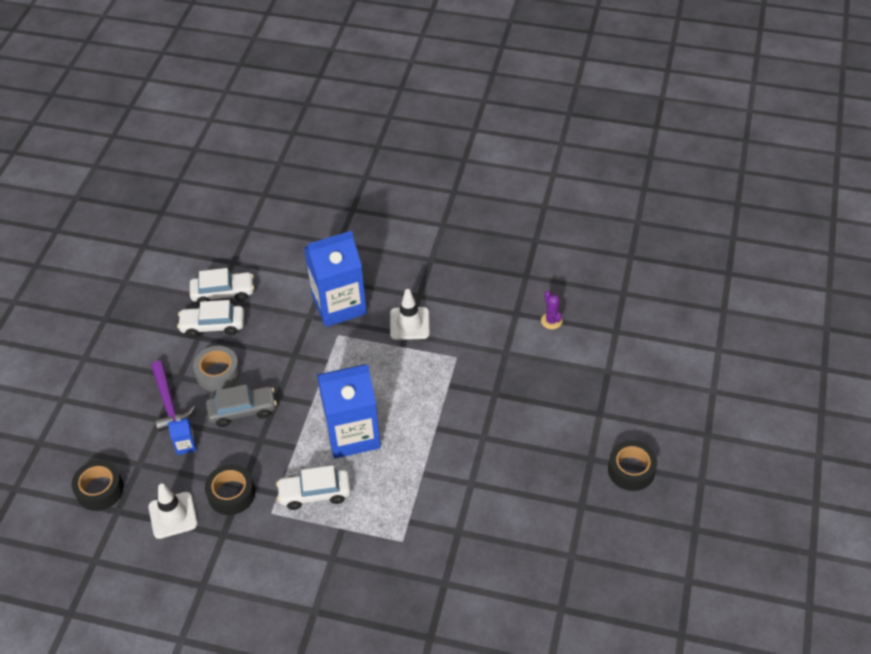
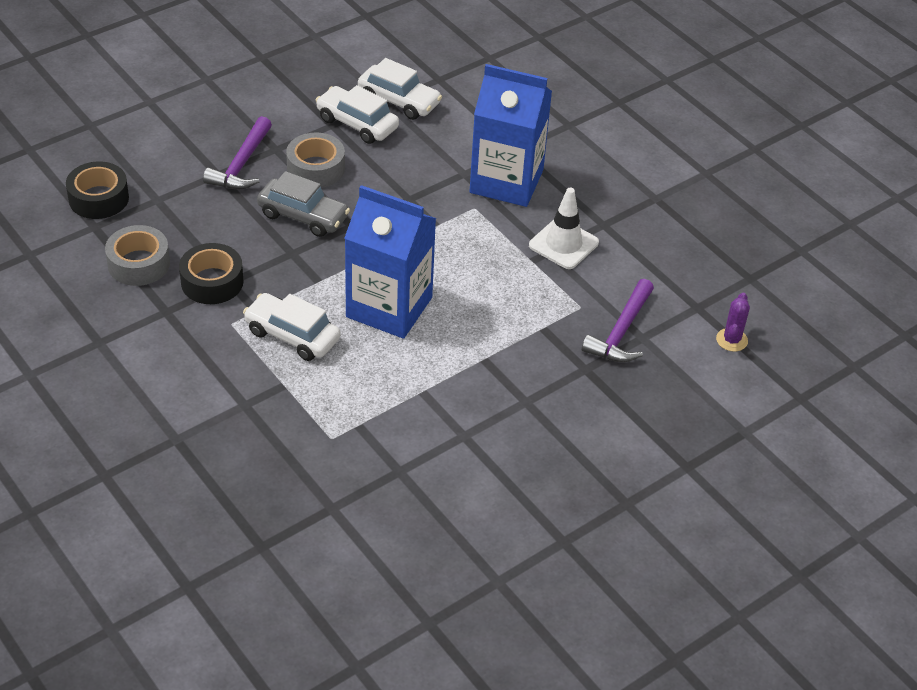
camera: 35 degrees right, 5 degrees down
(173, 515) = (139, 264): white traffic cone -> grey tape
(185, 445) = (216, 211): blue carton -> none
(491, 357) = (621, 332): none -> purple hammer
(631, 470) = (662, 547): black tape -> none

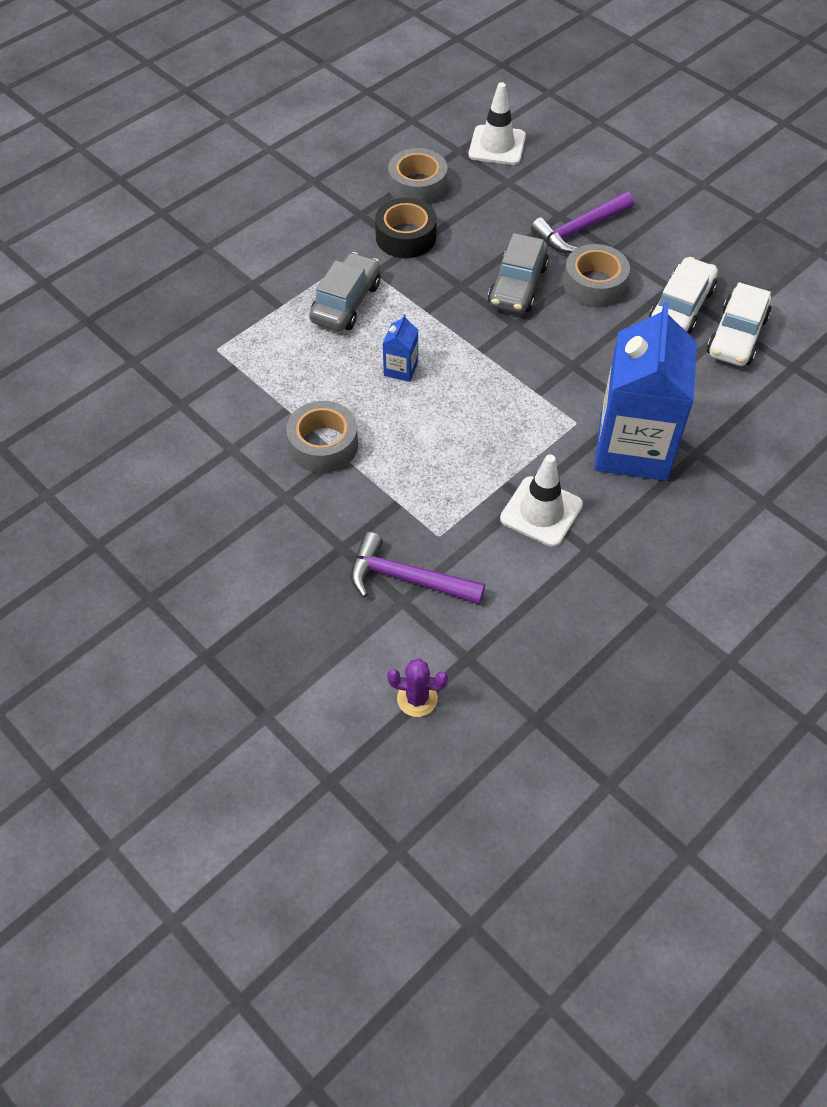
camera: 85 degrees right, 10 degrees up
(99, 198) = (497, 146): black tape -> white traffic cone
(242, 164) = (580, 230): purple hammer -> purple hammer turned 45 degrees counterclockwise
(292, 335) = (346, 302): white car -> grey car
(389, 307) = (400, 369): blue carton -> blue carton, size x0.40
(470, 370) = (323, 445): none -> grey tape

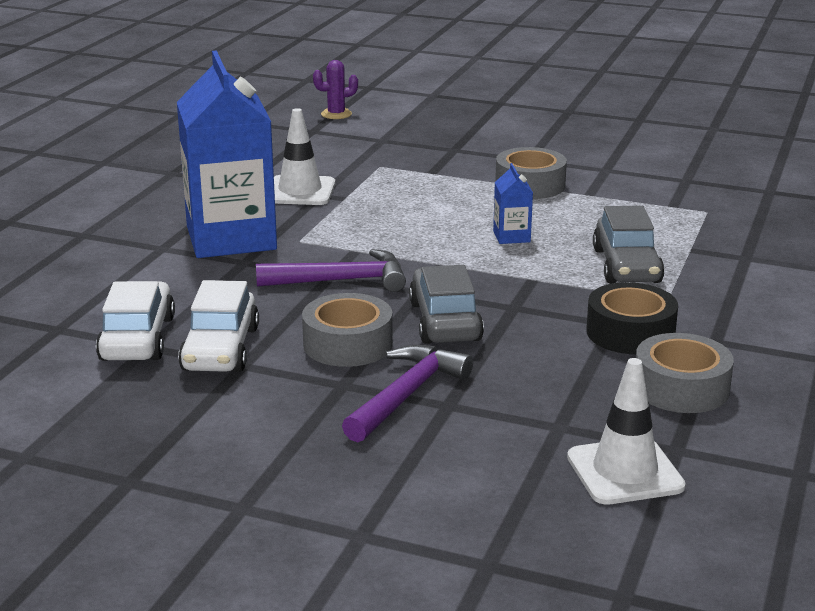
camera: 155 degrees right, 30 degrees down
(407, 579) = (387, 147): purple hammer -> purple hammer (341, 281)

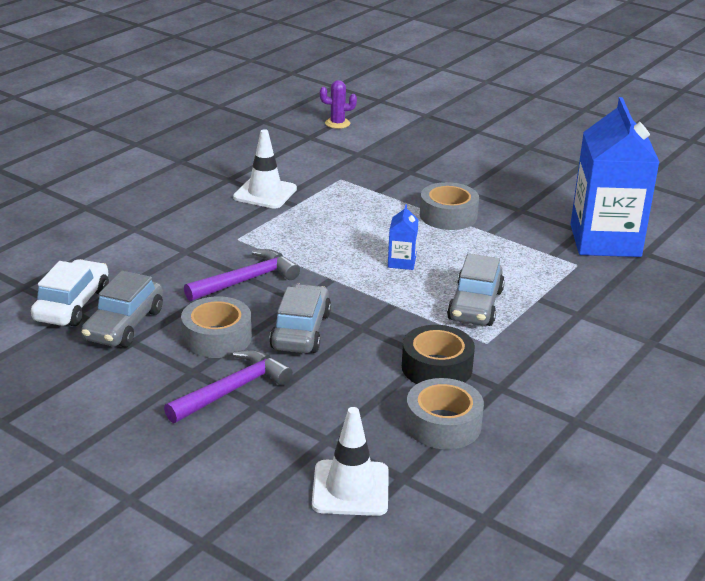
camera: 15 degrees right, 5 degrees up
(221, 349) = (124, 325): white car -> grey car
(231, 238) = (188, 228): blue carton -> blue carton (605, 241)
(341, 281) = (246, 280): purple hammer -> purple hammer turned 45 degrees counterclockwise

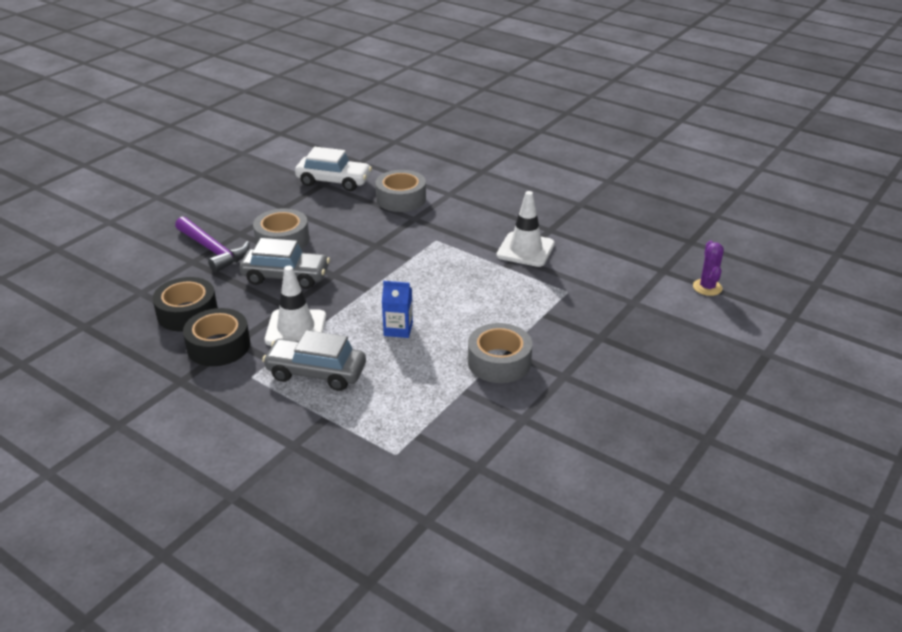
camera: 90 degrees right, 5 degrees up
(124, 325) = (305, 202): grey car -> none
(246, 280) = (366, 248): purple hammer -> none
(350, 488) = (81, 303): white traffic cone -> white traffic cone (296, 328)
(374, 396) = (187, 313): none -> black tape
(443, 424) = (139, 347): grey tape -> grey tape (401, 199)
(605, 241) = (454, 486): blue carton -> none

